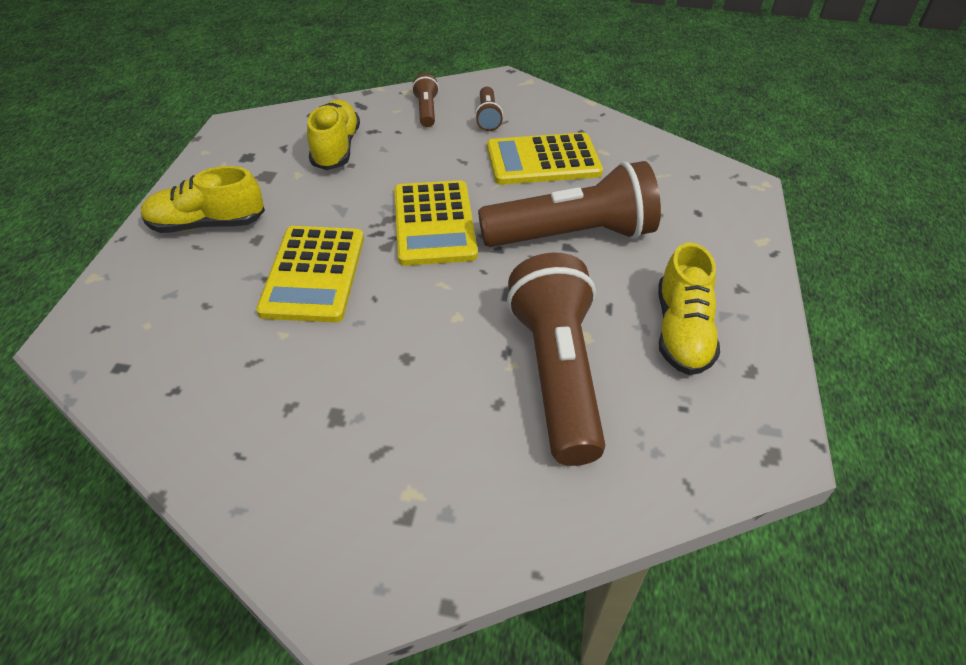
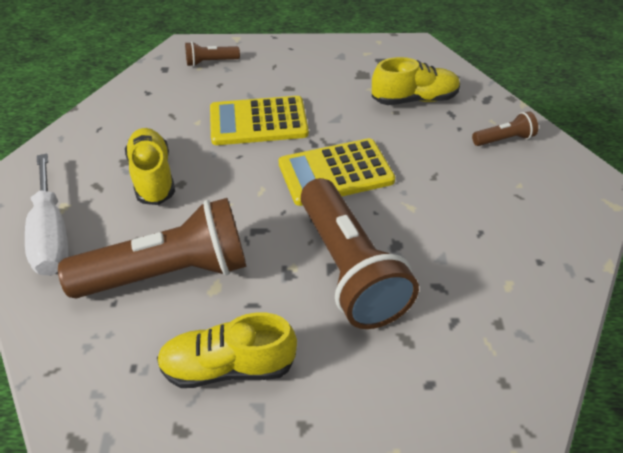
camera: 80 degrees right, 0 degrees up
(207, 224) = (298, 64): yellow shoe -> yellow shoe (153, 177)
(466, 504) = (52, 235): none -> white screwdriver
(487, 117) = (519, 183): brown flashlight -> brown flashlight (210, 62)
(543, 160) = (464, 234): yellow calculator -> none

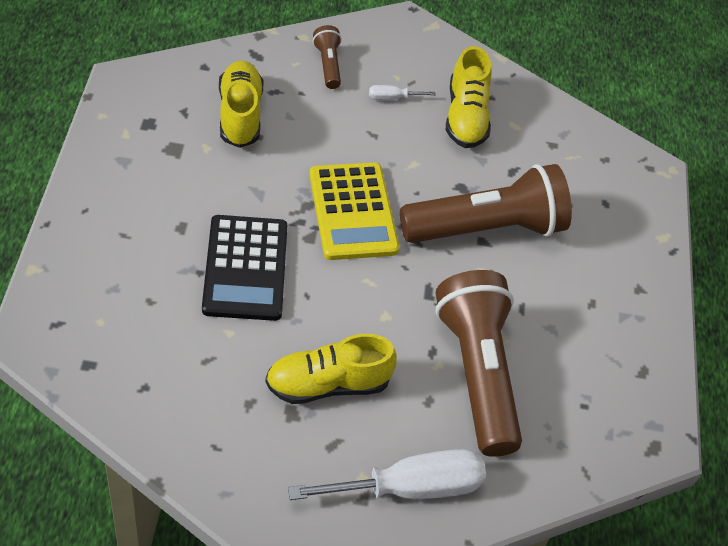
camera: 90 degrees left, 5 degrees up
(210, 62) = (90, 306): brown flashlight -> none
(228, 366) = (585, 333): yellow shoe -> yellow shoe (466, 117)
(258, 122) = (245, 268): yellow calculator -> black calculator
(489, 184) = (392, 98): none -> white screwdriver

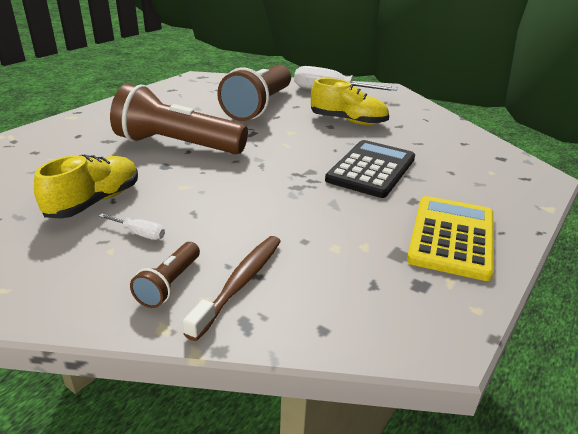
camera: 145 degrees left, 20 degrees down
(240, 115) = (311, 264): yellow shoe -> none
(281, 81) = (240, 283): none -> brown toothbrush
(353, 212) = (264, 175): yellow calculator -> yellow calculator (451, 237)

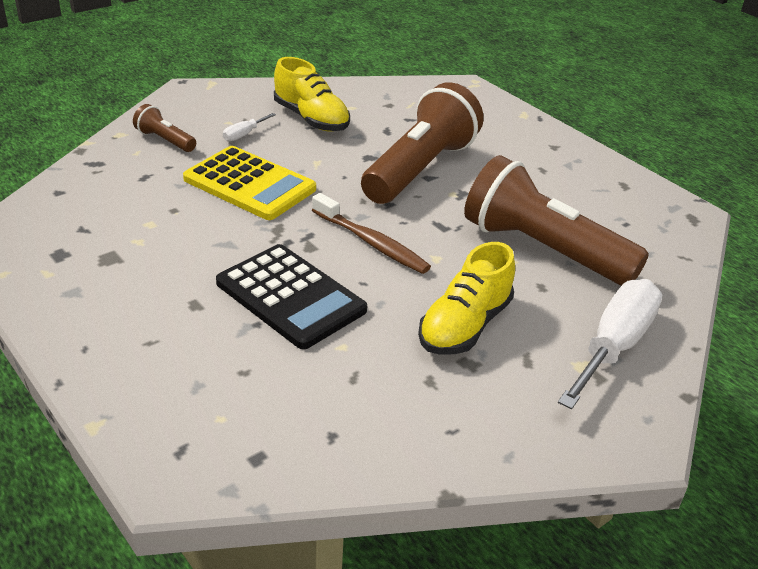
camera: 105 degrees right, 5 degrees up
(240, 283) = (141, 168): brown toothbrush -> brown toothbrush (372, 243)
(451, 237) = (106, 304): yellow calculator -> yellow calculator (249, 184)

